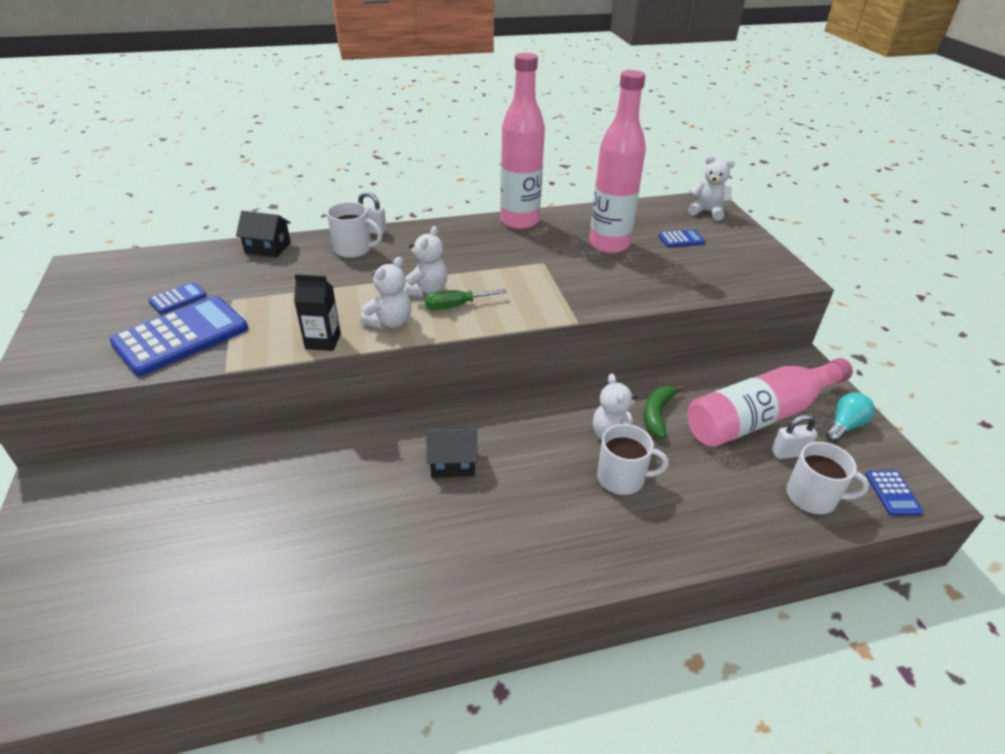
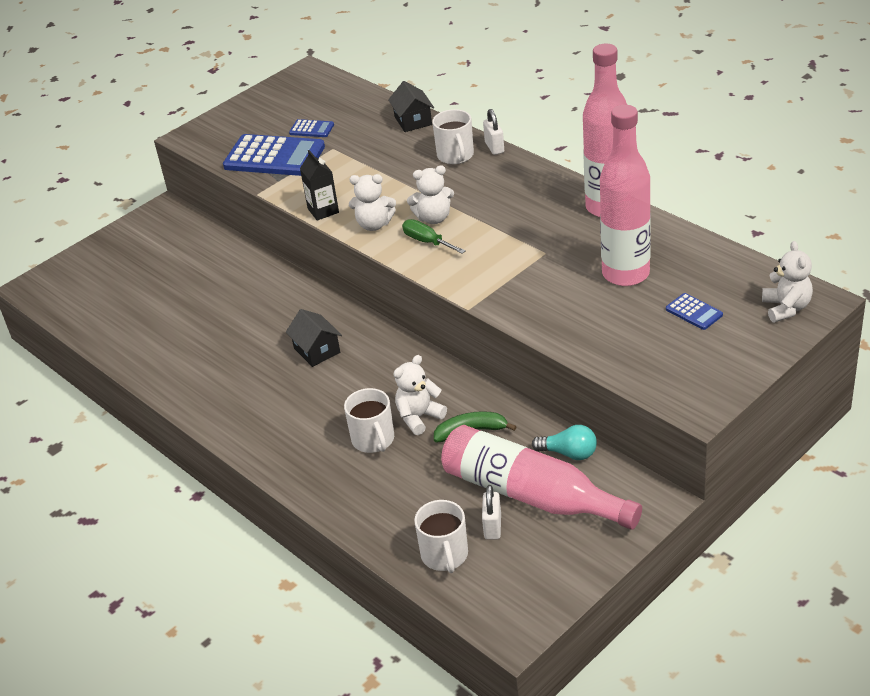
camera: 65 degrees right, 0 degrees up
(789, 453) = (492, 527): white padlock -> white padlock turned 45 degrees clockwise
(844, 426) = (570, 555): turquoise light bulb -> turquoise light bulb (569, 453)
(892, 493) = (495, 607): blue calculator -> none

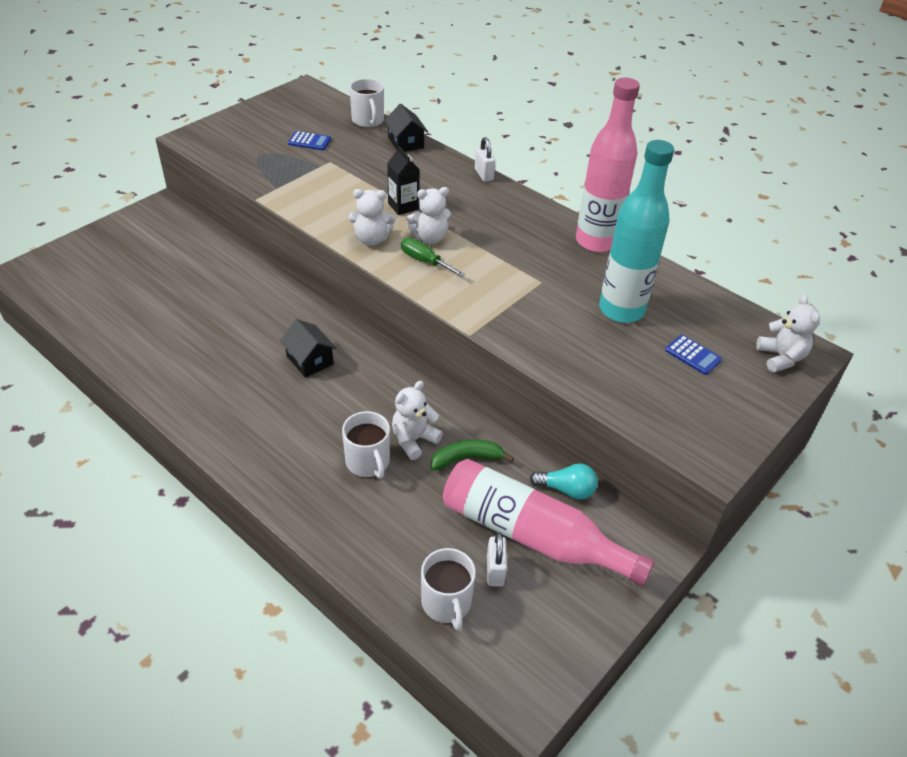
camera: 10 degrees left, 5 degrees up
(274, 157) = (273, 164): blue calculator -> none
(323, 211) = (321, 221): black carton -> black carton (403, 206)
(456, 156) = (448, 179): white mug -> white mug (368, 120)
(625, 274) = (621, 310): pink bottle -> turquoise bottle

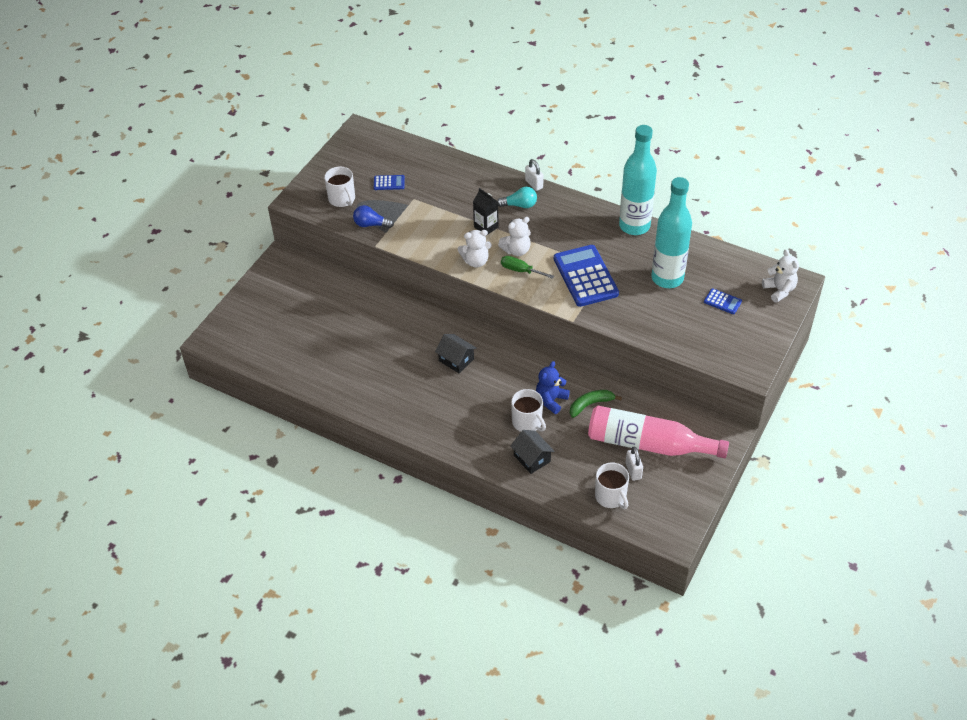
camera: 10 degrees left, 5 degrees up
(263, 177) = (371, 224): none -> blue light bulb
(368, 120) = (425, 151): white mug -> white mug (342, 199)
(406, 142) = (463, 167): black house -> black house (532, 458)
(414, 440) = (551, 400): white teddy bear -> blue teddy bear
(509, 285) = (585, 276): none -> blue calculator
(566, 490) = (661, 410): turquoise light bulb -> turquoise light bulb (520, 205)
(596, 241) = (634, 226): pink bottle -> turquoise bottle

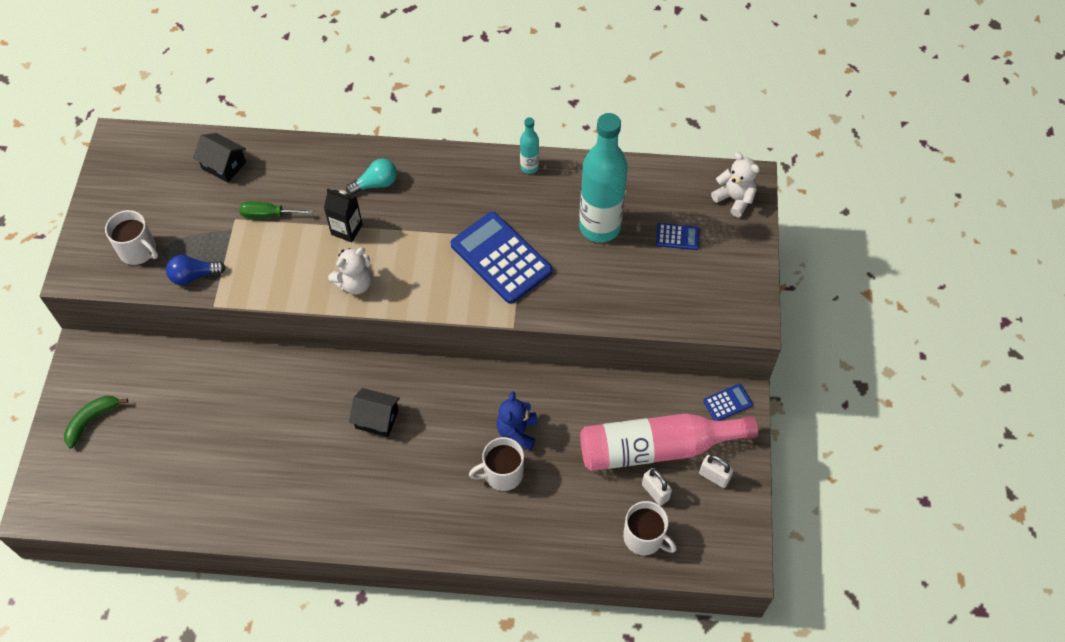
camera: 25 degrees left, 10 degrees up
(389, 183) = (192, 206): blue calculator -> blue calculator (727, 403)
(516, 250) = (399, 250): white teddy bear -> none
(520, 270) = (417, 277): green screwdriver -> green screwdriver (268, 215)
(527, 422) = (502, 473): white mug -> white mug turned 135 degrees clockwise
(532, 458) = (529, 522): black house -> black house (224, 165)
(534, 184) = (381, 148): white padlock -> white padlock (714, 476)
(590, 404) = (567, 420): green banana -> green banana (92, 420)
(634, 226) = (529, 167): turquoise bottle -> turquoise bottle, size x0.45

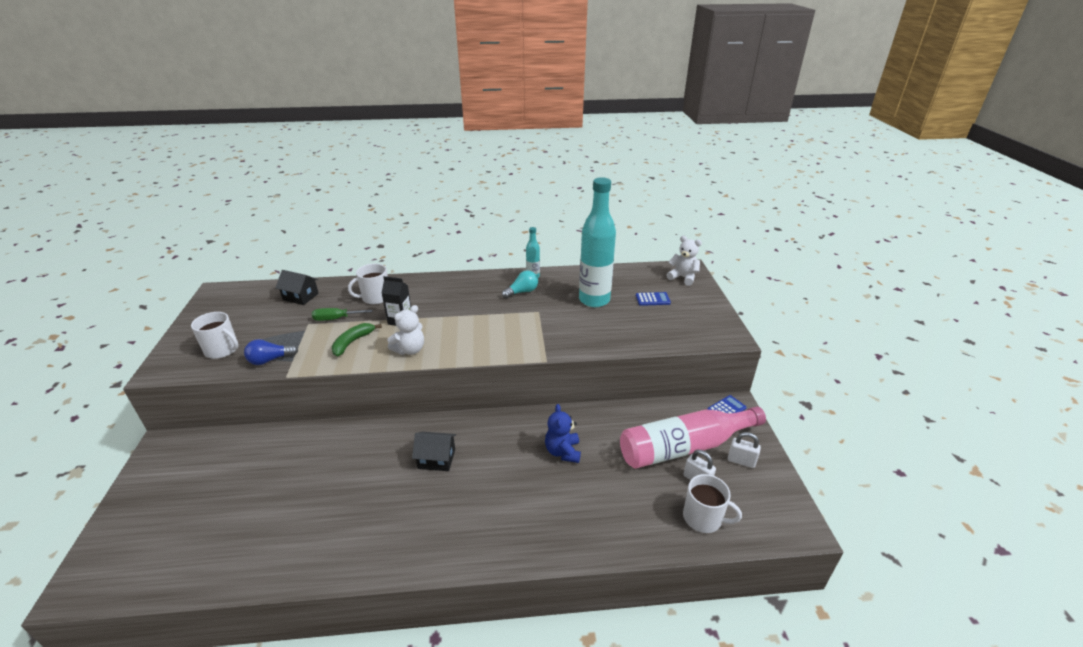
camera: 10 degrees left, 25 degrees down
(92, 420) = (160, 497): green banana -> green banana (352, 342)
(376, 184) = (421, 295): turquoise light bulb -> turquoise light bulb (522, 292)
(501, 258) = (525, 323): blue calculator -> none
(502, 473) = (558, 485): white mug -> white mug (375, 298)

